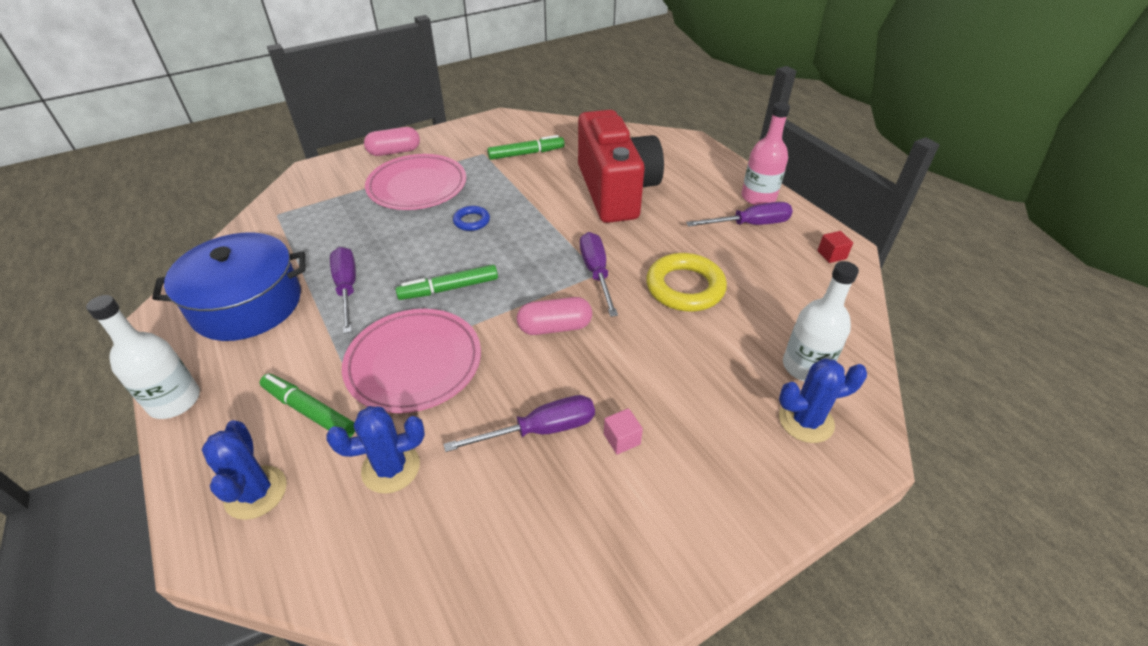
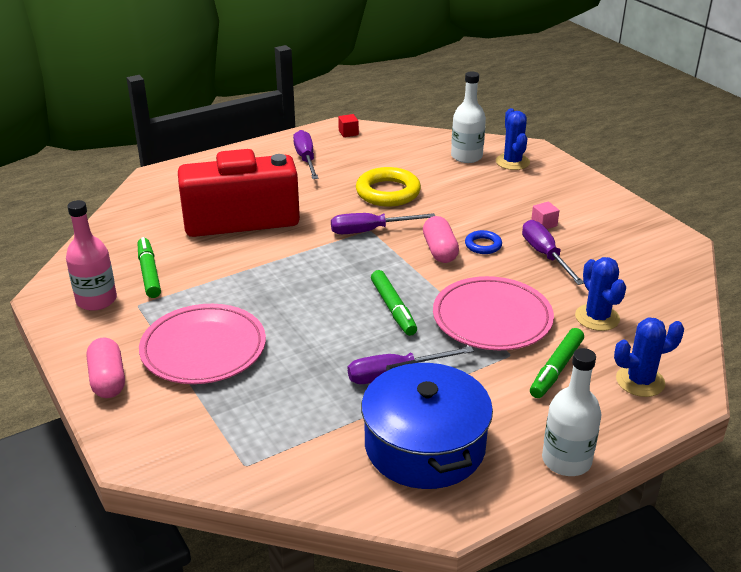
camera: 90 degrees left, 10 degrees down
(471, 221) = (282, 303): blue ring -> blue ring (483, 245)
(758, 197) = (266, 151): pink bottle -> pink bottle (96, 300)

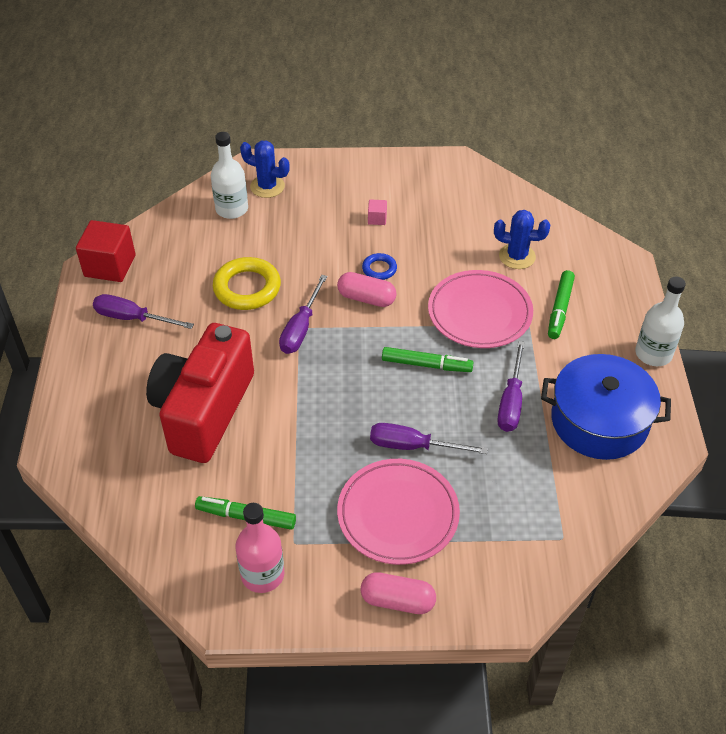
camera: 60 degrees left, 15 degrees up
(348, 133) = (110, 266): red cube -> red cube, size x2.20
(545, 255) = (420, 241): purple screwdriver -> purple screwdriver (413, 446)
(556, 369) = (560, 309): green marker -> green marker turned 45 degrees clockwise
(640, 381) = (598, 274): blue cactus -> none

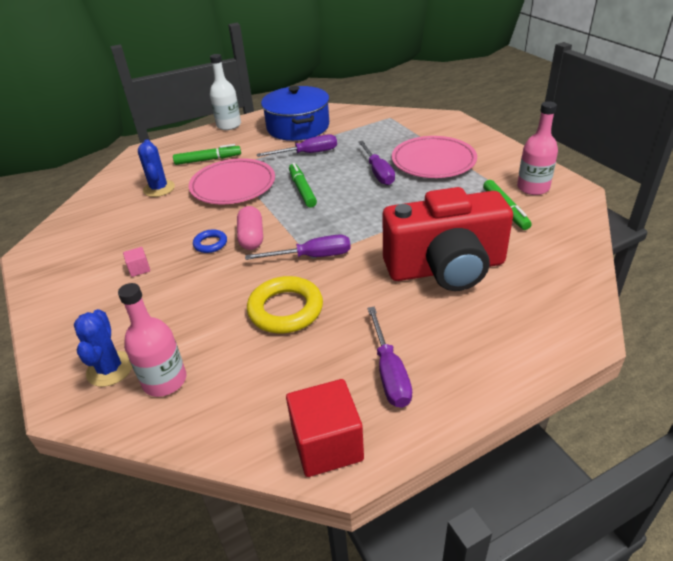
camera: 115 degrees left, 10 degrees down
(232, 209) = (165, 381): white bottle -> pink bottle
(397, 600) = (486, 144): pink capsule -> none

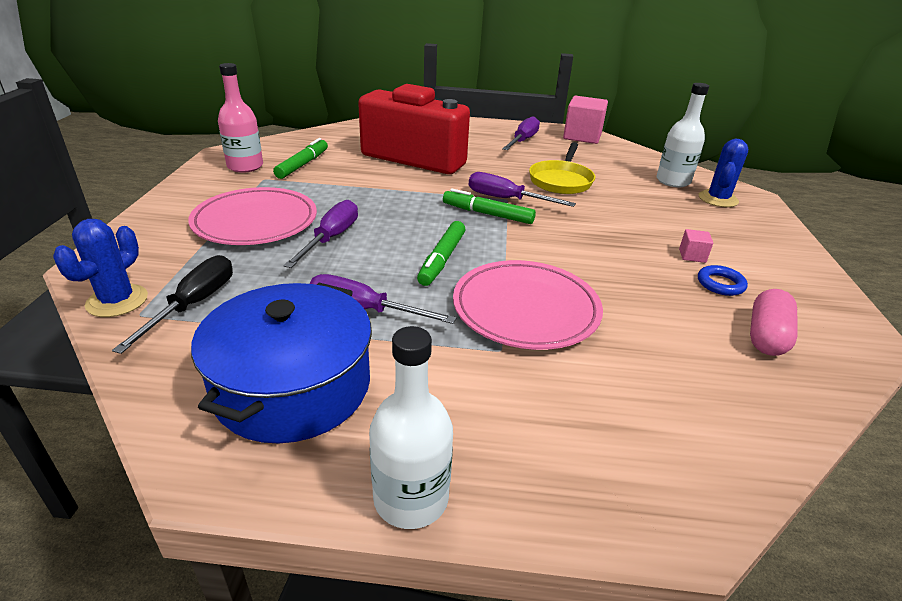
camera: 150 degrees left, 5 degrees down
(159, 189) = (651, 364): blue cactus -> blue cactus (117, 301)
(165, 381) = (673, 181): pink bottle -> white bottle
(208, 160) = (533, 390): green marker -> green marker (487, 214)
(210, 244) = (600, 248): blue ring -> blue ring (720, 284)
(251, 237) = (550, 235): pink capsule -> pink capsule (766, 336)
(285, 309) = (561, 180): yellow ring -> yellow pan
(327, 444) = (582, 136): red cube -> pink cube
(378, 127) = (194, 304): none -> black screwdriver

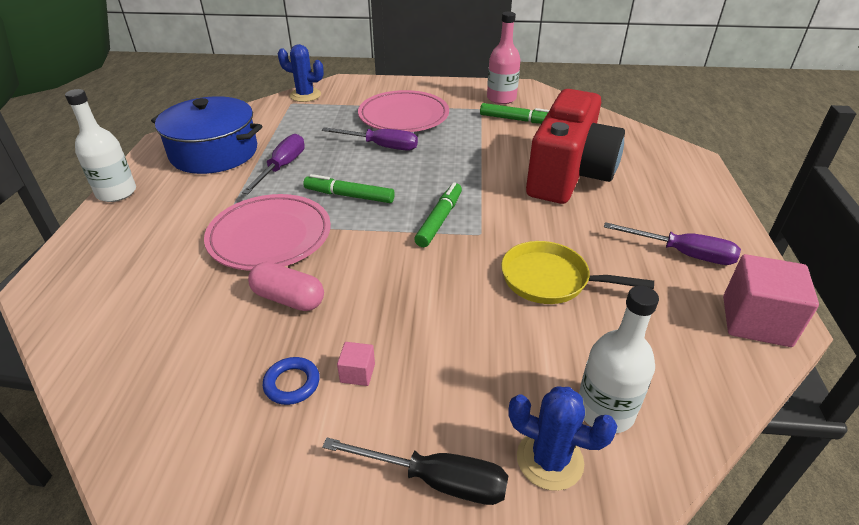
camera: 90 degrees right, 5 degrees up
(194, 304) = (298, 115): black screwdriver -> black screwdriver (436, 480)
(506, 199) = (479, 233): purple screwdriver -> none
(766, 336) = (190, 395): pink capsule -> pink capsule (288, 299)

